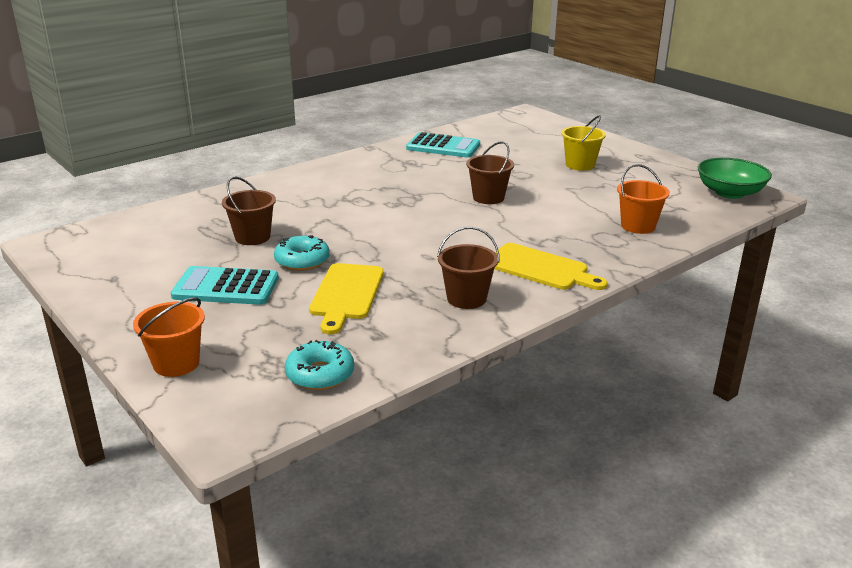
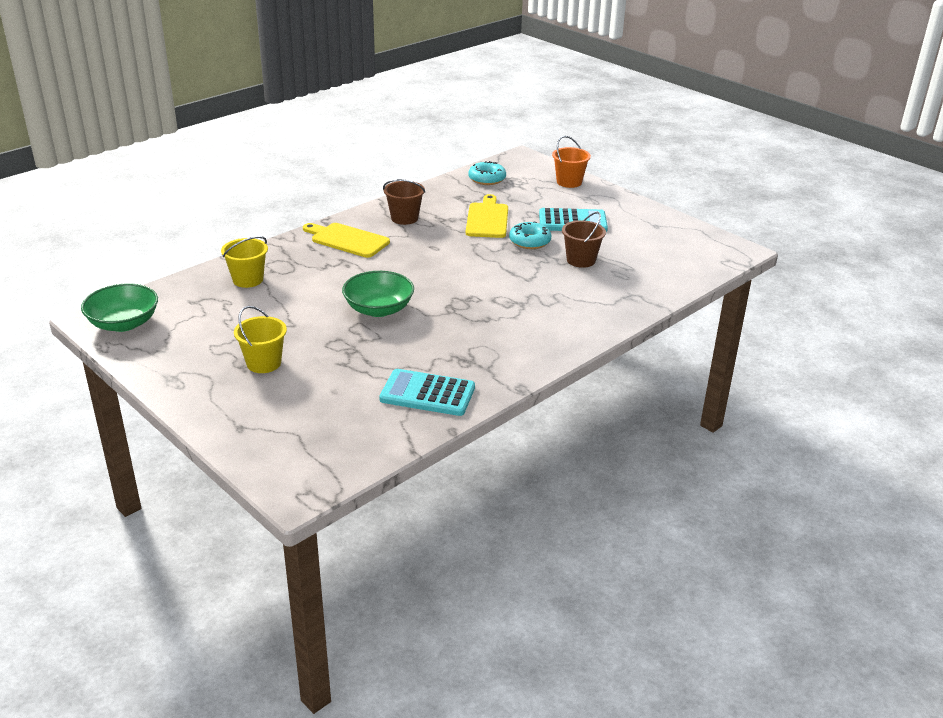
camera: 175 degrees right, 5 degrees up
(488, 197) = (379, 309): brown bucket -> green bowl
(638, 226) = (248, 280): orange bucket -> yellow bucket

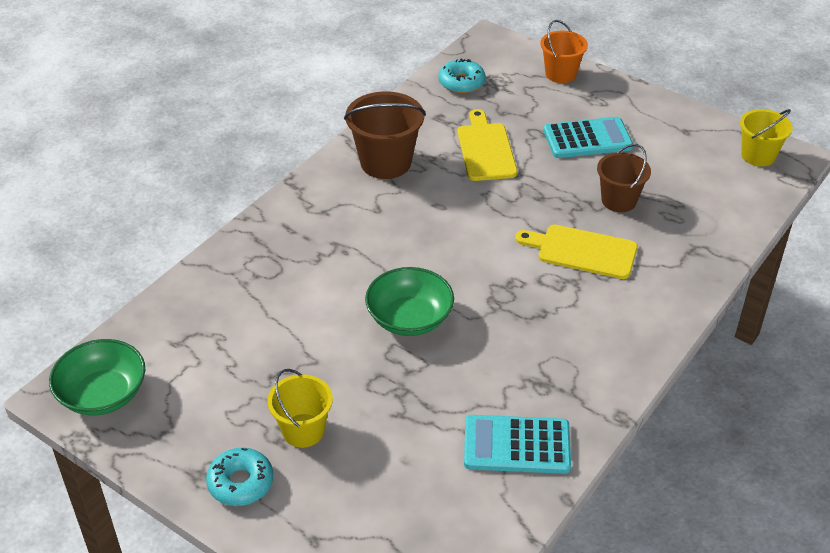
camera: 10 degrees left, 10 degrees up
(248, 280) = (231, 295): yellow bucket -> yellow bucket (758, 156)
(347, 240) = (329, 209): yellow cutting board -> yellow cutting board (582, 251)
(404, 218) = (385, 162): brown bucket -> brown bucket, size x1.51
(529, 241) = (548, 179): turquoise donut -> turquoise donut (241, 483)

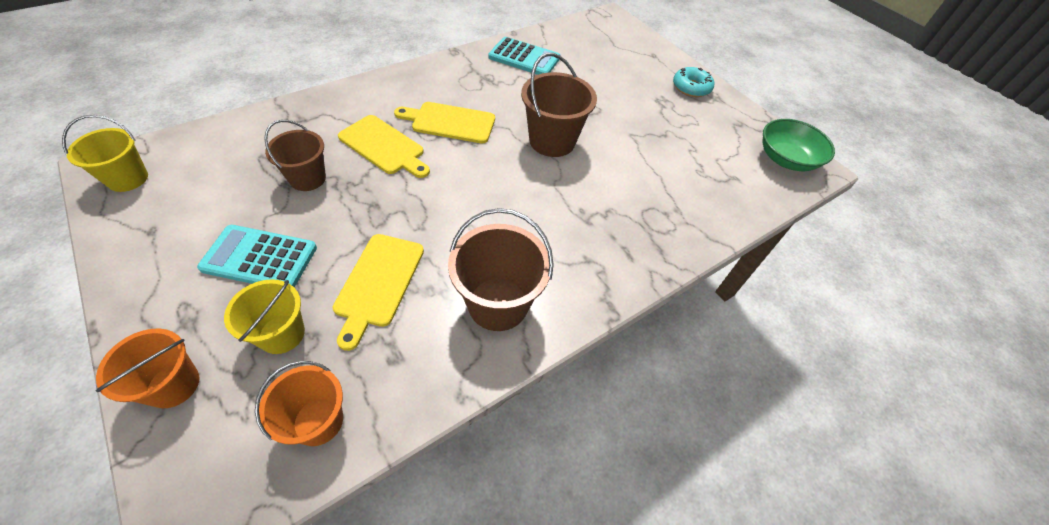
camera: 165 degrees left, 10 degrees up
(303, 430) = (649, 100): yellow bucket -> yellow bucket (282, 334)
(409, 318) = (552, 141): green bowl -> brown bucket
(461, 82) = (318, 421): turquoise donut -> orange bucket
(539, 302) = (450, 122): none -> yellow cutting board

